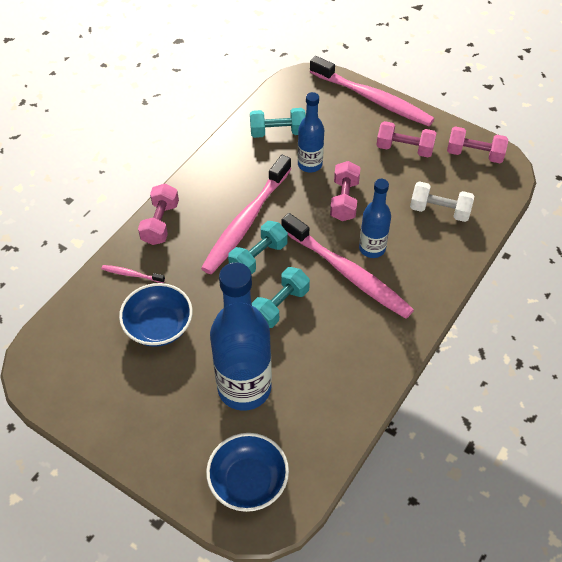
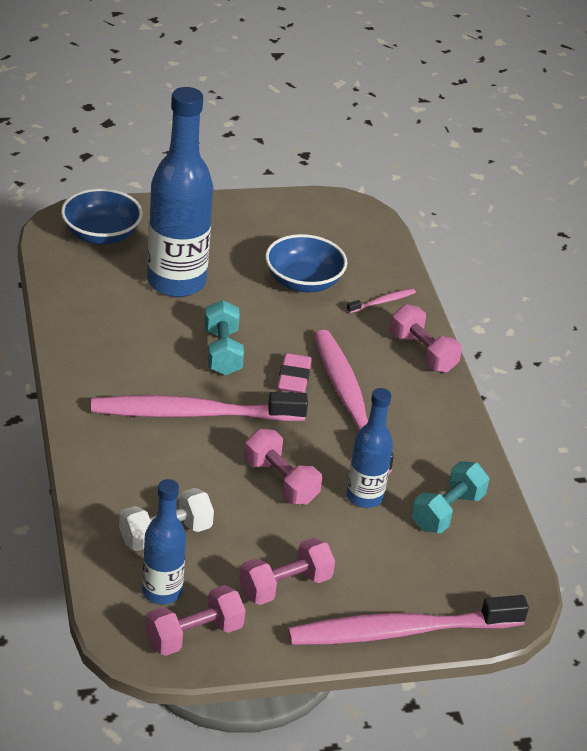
camera: 130 degrees right, 15 degrees down
(258, 257) = (294, 378): turquoise dumbbell -> pink eraser
(372, 248) = (195, 450): blue bottle -> blue bottle (162, 591)

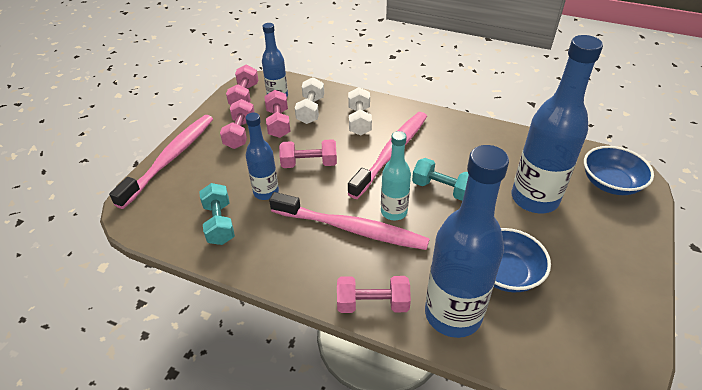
camera: 130 degrees right, 5 degrees up
(148, 470) = (359, 121): none -> white dumbbell
(226, 555) = (278, 123): none -> pink dumbbell
(294, 378) = (394, 212): pink eraser -> turquoise bottle
(382, 302) = (453, 314): pink toothbrush -> blue bottle

